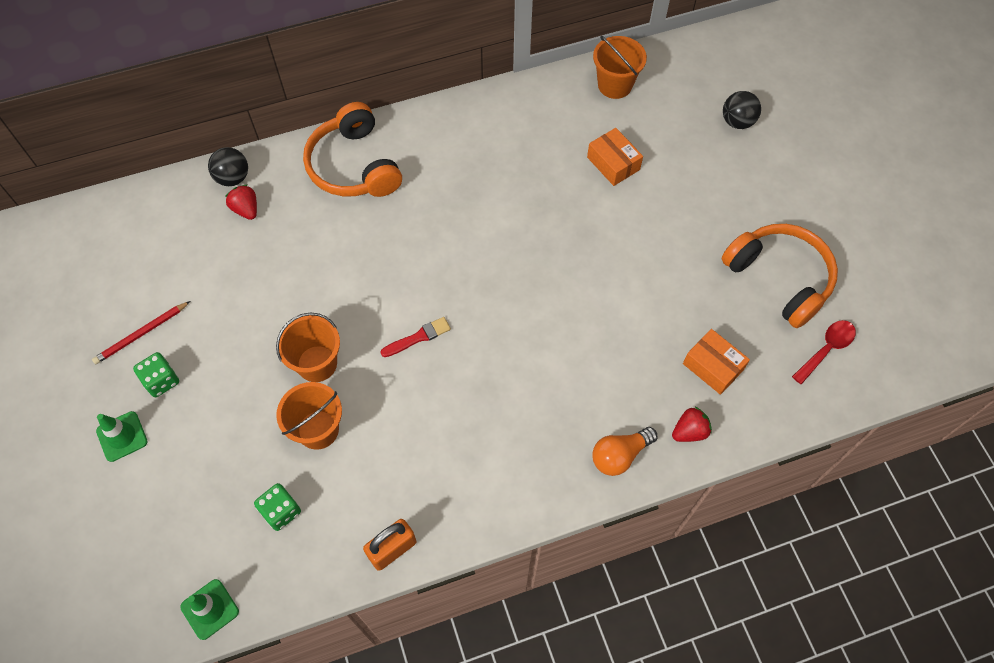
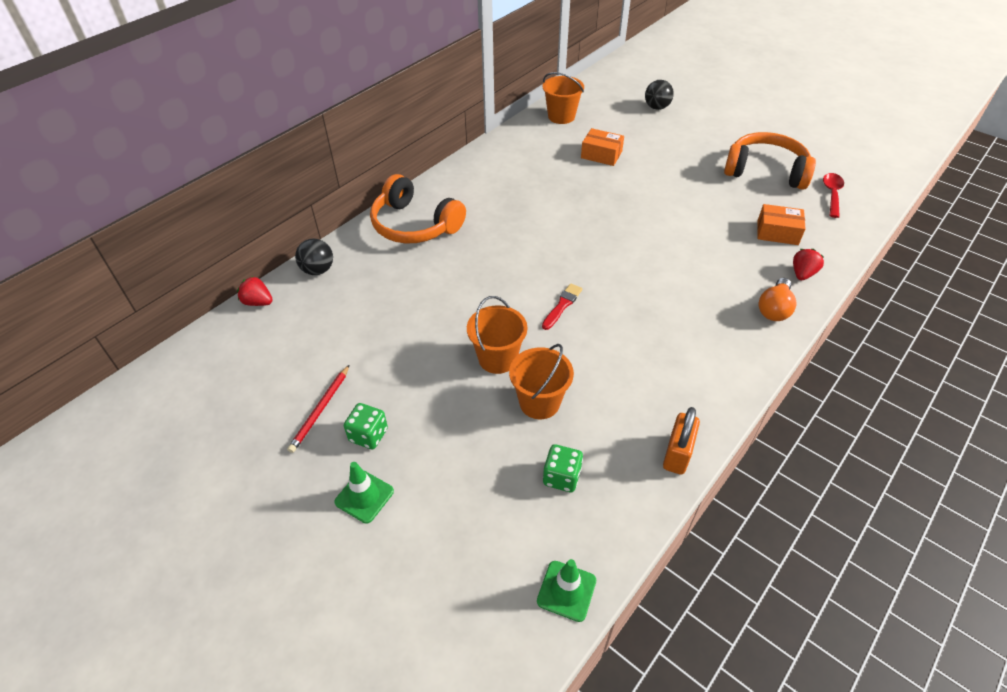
camera: 30 degrees left, 15 degrees down
(246, 209) = (347, 285): red strawberry -> red strawberry (258, 302)

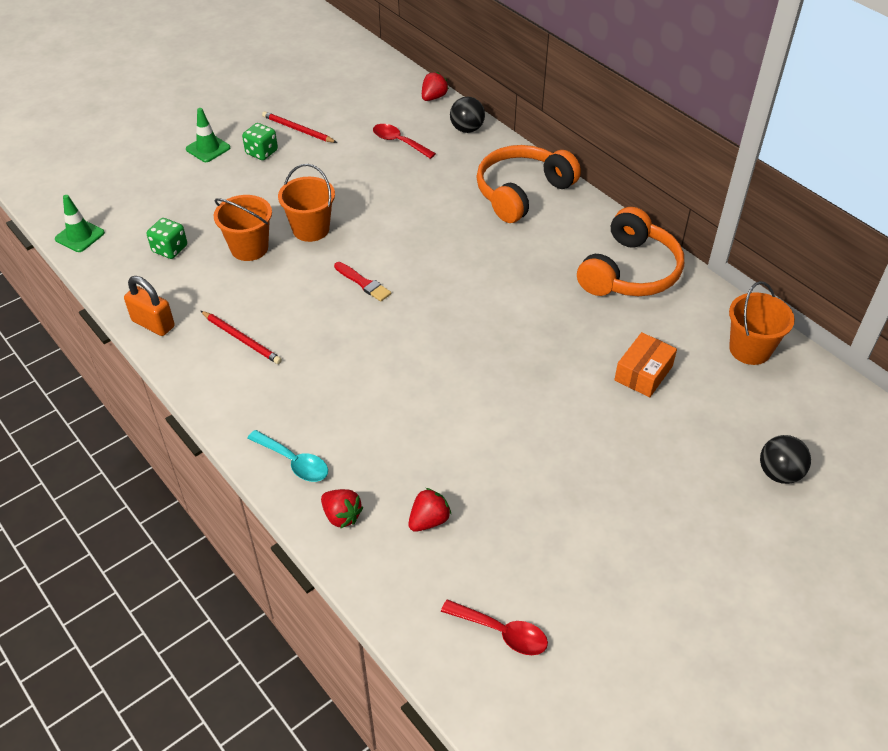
camera: 100 degrees right, 0 degrees up
(342, 316) = (399, 142): none -> red spoon
(665, 375) = (241, 339): none -> red pencil
(765, 171) = (577, 563): orange headphones -> orange headphones (630, 271)
(774, 309) = (294, 462): orange light bulb -> turquoise spoon
(777, 232) = (429, 520): orange box -> red strawberry

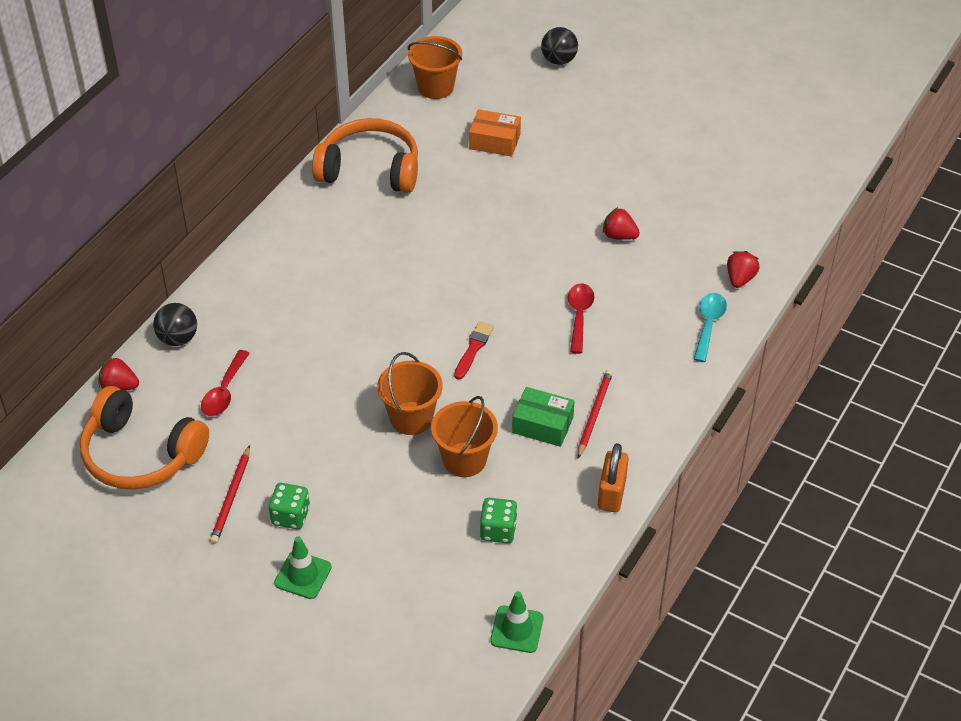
camera: 110 degrees left, 0 degrees up
(252, 302) = (542, 425): none -> green box
(429, 520) = (712, 229): red strawberry -> red strawberry (619, 236)
(502, 632) = (777, 169): red spoon -> red spoon (579, 316)
(522, 192) = (279, 266): orange headphones -> orange headphones (140, 454)

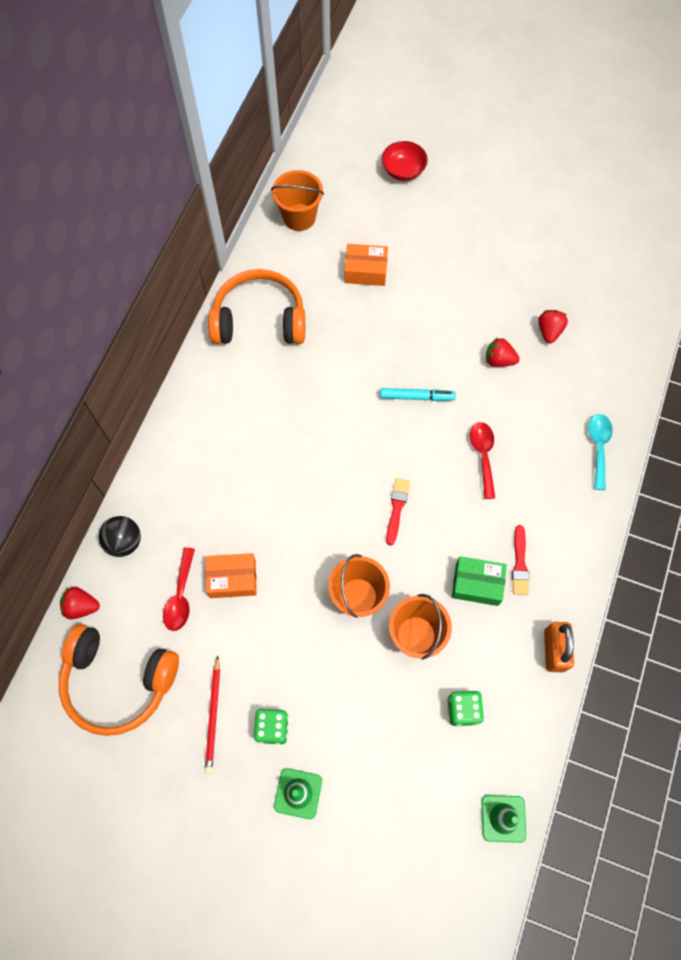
camera: 10 degrees left, 20 degrees up
(282, 384) = (232, 578): none -> orange box
(521, 256) = (416, 397): none -> turquoise marker
(559, 60) = (403, 171): black ball -> red bowl
(594, 414) = (520, 564): red pencil -> red brush
(740, 279) = (614, 391): red strawberry -> red strawberry (549, 331)

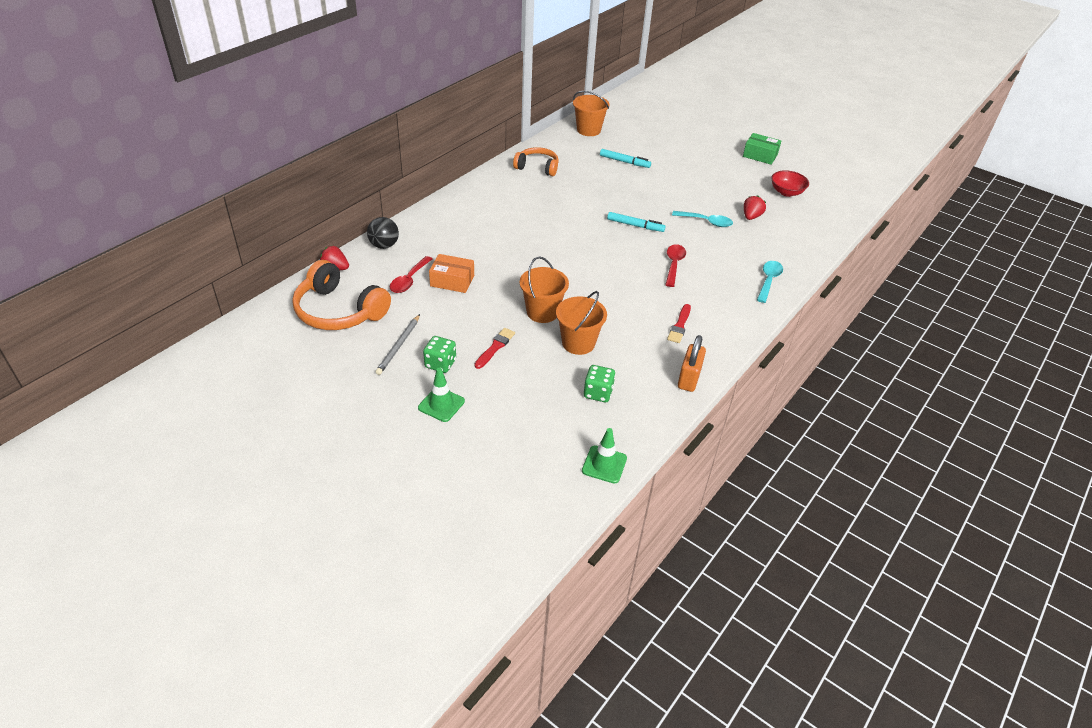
camera: 15 degrees right, 25 degrees down
(213, 716) = (399, 346): red pencil -> grey pencil
(259, 319) = (537, 167): orange headphones -> orange headphones, size x0.62
(365, 271) = (624, 162): orange box -> turquoise marker
(397, 508) = (594, 275): red brush -> red brush (495, 347)
(403, 171) = (672, 125): red bowl -> red bowl (786, 192)
(477, 584) = (640, 328): green box -> green box (760, 155)
(499, 360) = (706, 222): red strawberry -> turquoise spoon

